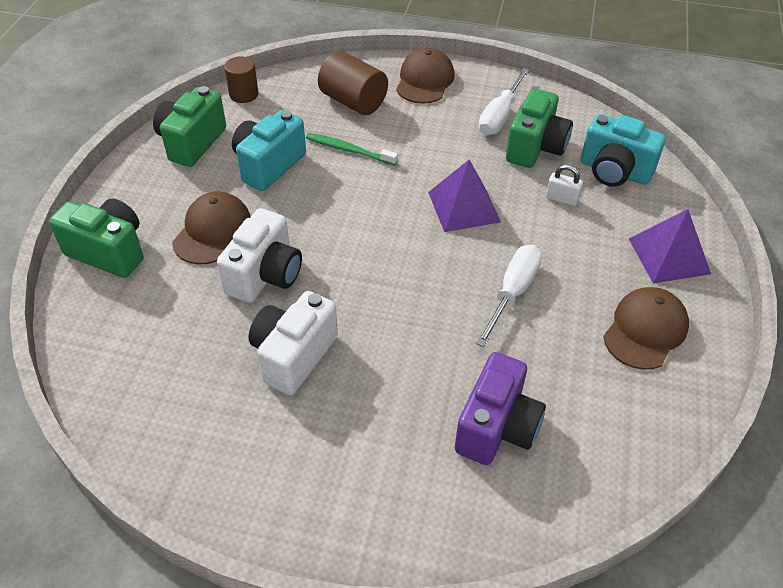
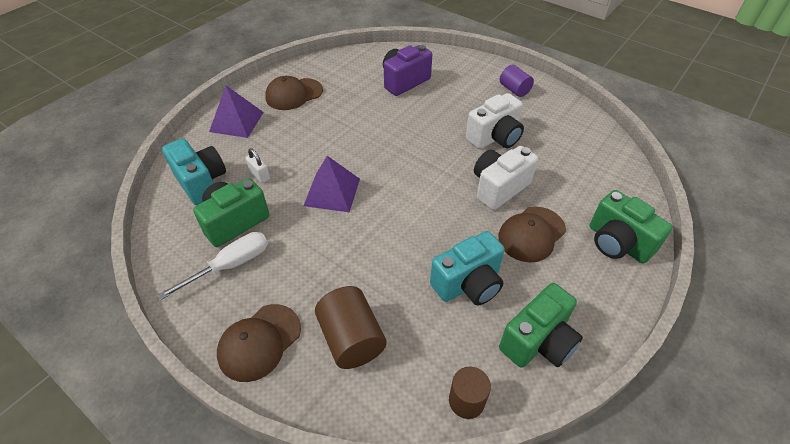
camera: 155 degrees left, 0 degrees up
(289, 484) = (514, 89): none -> purple cylinder
(349, 150) = (388, 275): green toothbrush -> none
(512, 292) = (346, 131): white screwdriver -> none

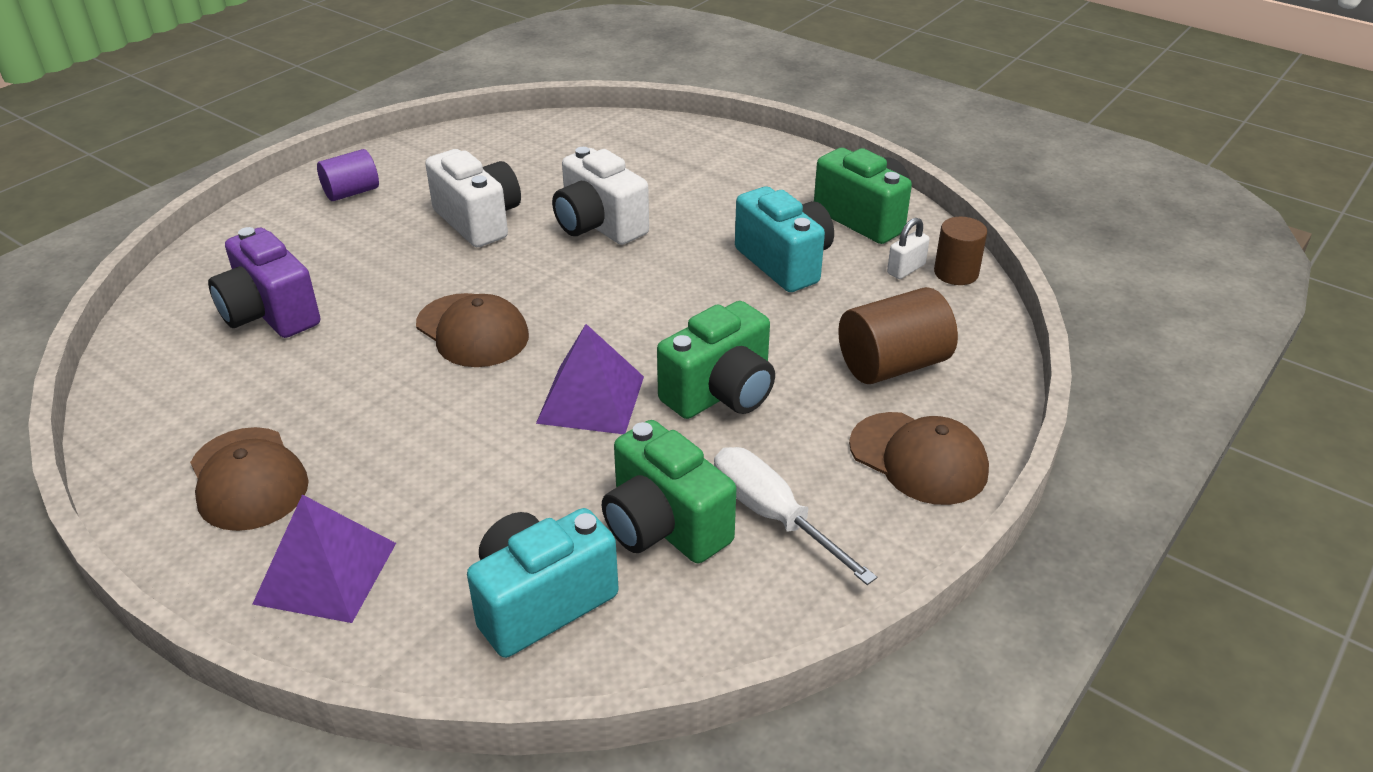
camera: 90 degrees left, 10 degrees down
(259, 175) = (531, 505): white padlock -> white padlock (906, 269)
(531, 234) = (693, 207): brown cap -> brown cap (472, 331)
(617, 243) = (707, 149): green camera -> green camera (721, 393)

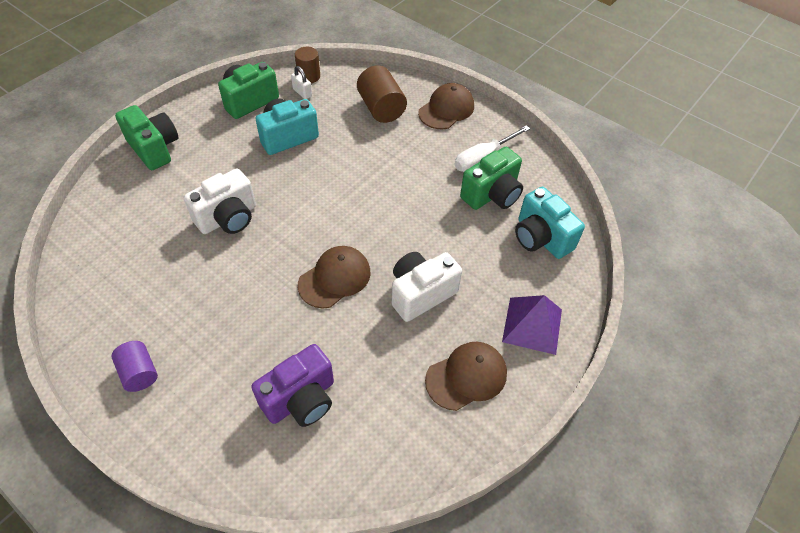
camera: 90 degrees left, 15 degrees up
(479, 221) = (205, 284): white camera -> white camera (421, 294)
(591, 399) = (402, 221): purple pyramid -> none
(721, 393) = (399, 170): green camera -> green camera (154, 148)

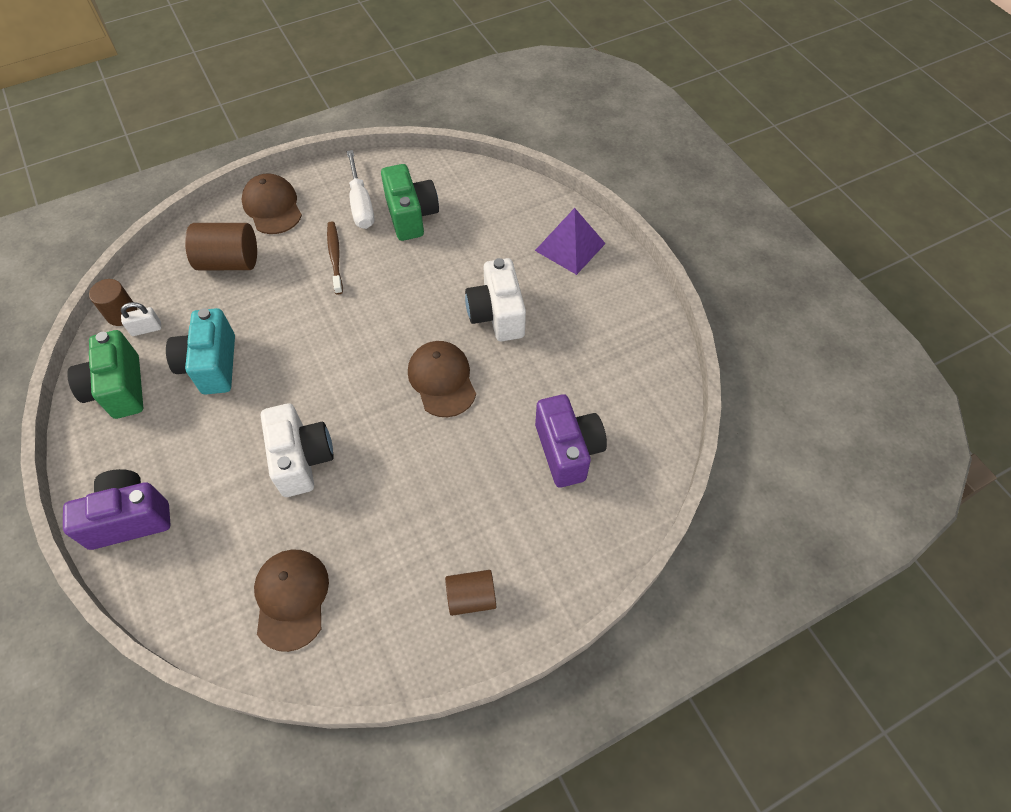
camera: 65 degrees left, 5 degrees up
(139, 373) = (471, 597): purple cylinder -> brown cylinder
(154, 148) = (129, 518): green camera -> purple camera
(420, 164) = (335, 257): none -> brown toothbrush
(466, 376) = (599, 313): brown cap -> brown cap (291, 598)
(541, 238) = (482, 202): turquoise camera -> none

